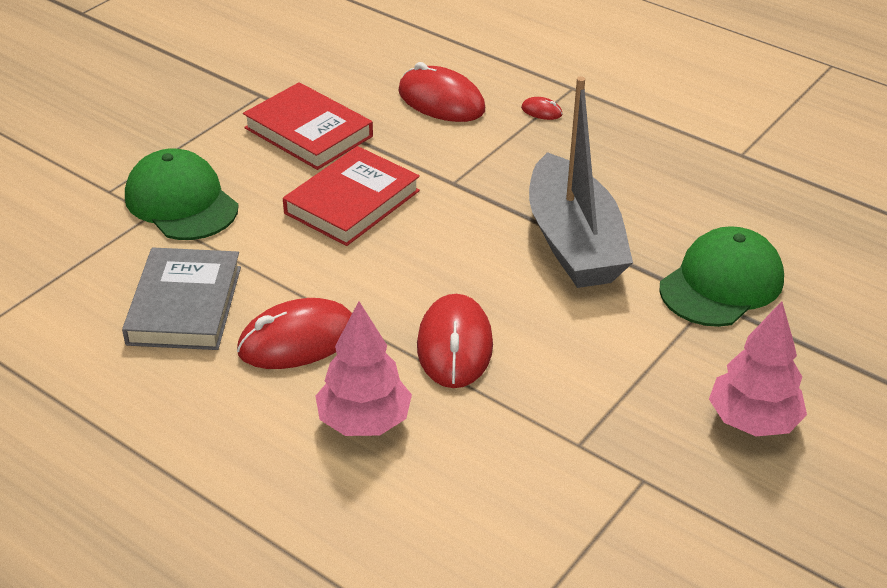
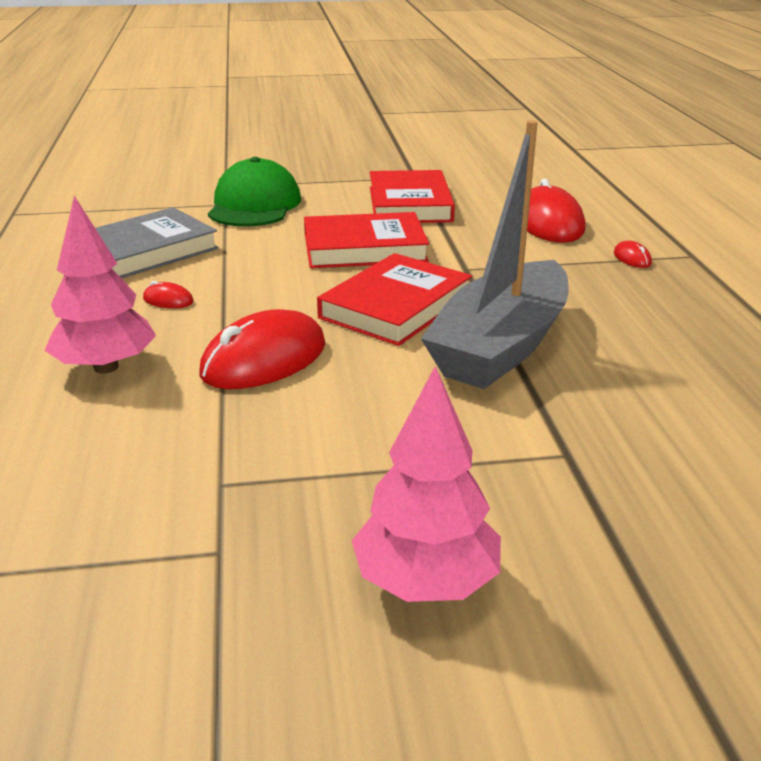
camera: 45 degrees right, 10 degrees down
(297, 340) = (168, 300): red mouse -> red mouse, size x0.43
(462, 247) = (395, 306): none -> red book
(721, 283) = (606, 448): green cap -> none

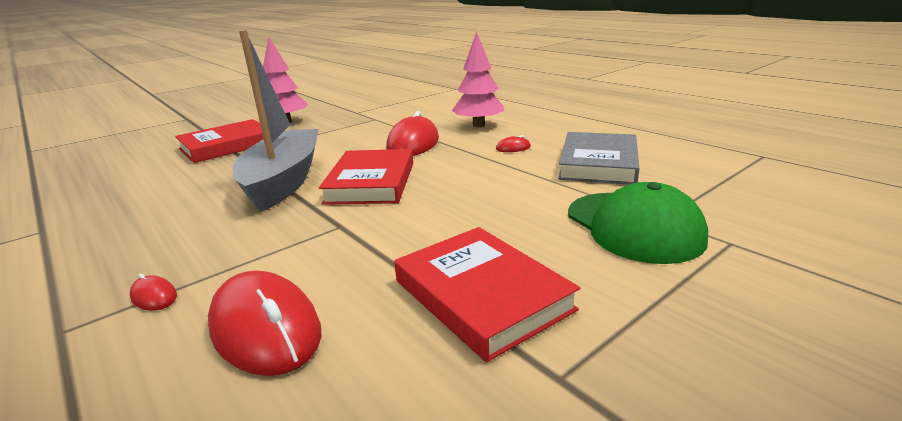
camera: 150 degrees right, 5 degrees down
(364, 248) = (450, 216): red book -> red book (227, 146)

